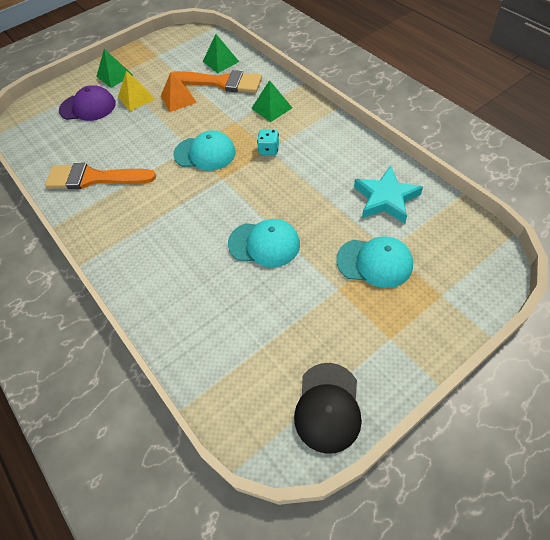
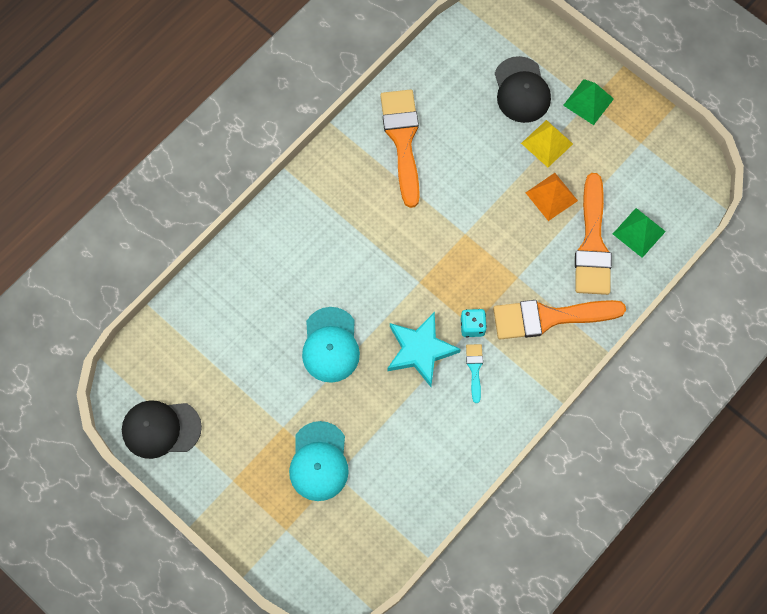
camera: 75 degrees right, 15 degrees up
(88, 107) = (521, 90): purple cap -> black cap
(205, 153) = (457, 253): turquoise cap -> none
(271, 108) = (549, 317): green pyramid -> orange brush
(304, 151) = (474, 369): none -> turquoise brush
(386, 198) = (409, 469): turquoise star -> turquoise star (420, 350)

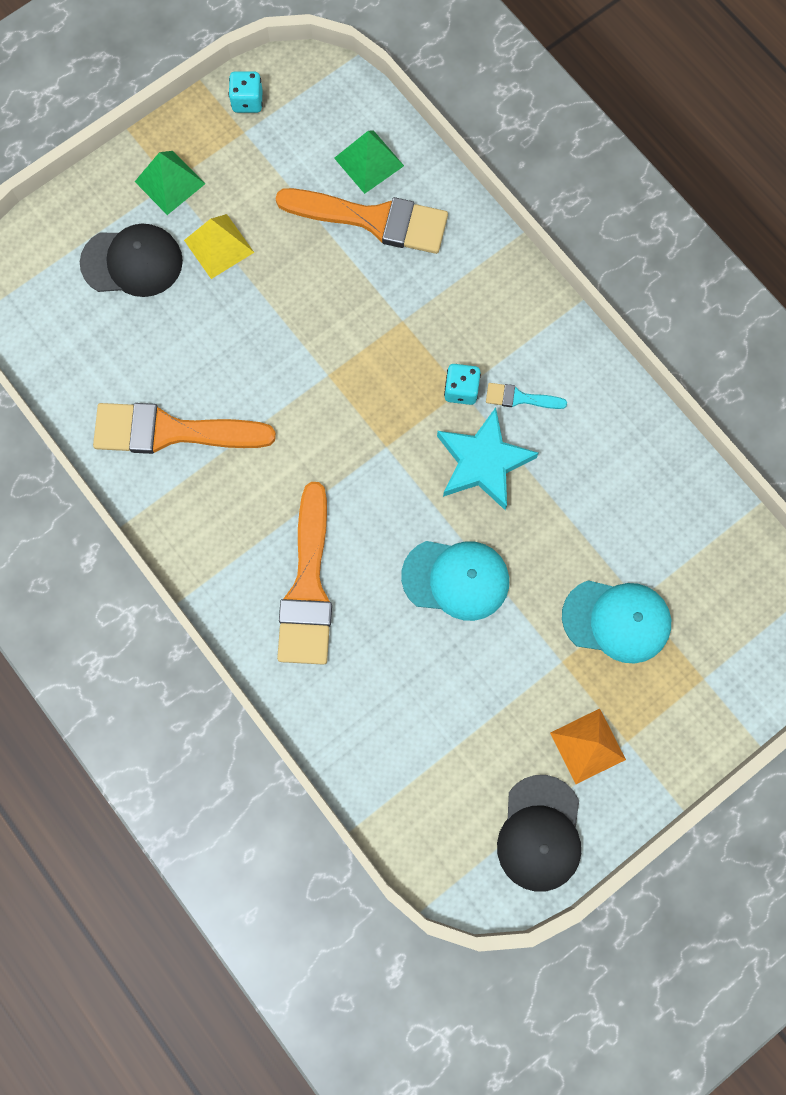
camera: 80 degrees left, 5 degrees up
(549, 317) = (465, 293): orange brush -> orange brush (308, 587)
(551, 196) = (296, 256): orange pyramid -> orange pyramid (587, 746)
(666, 140) = (247, 101): none -> turquoise dice

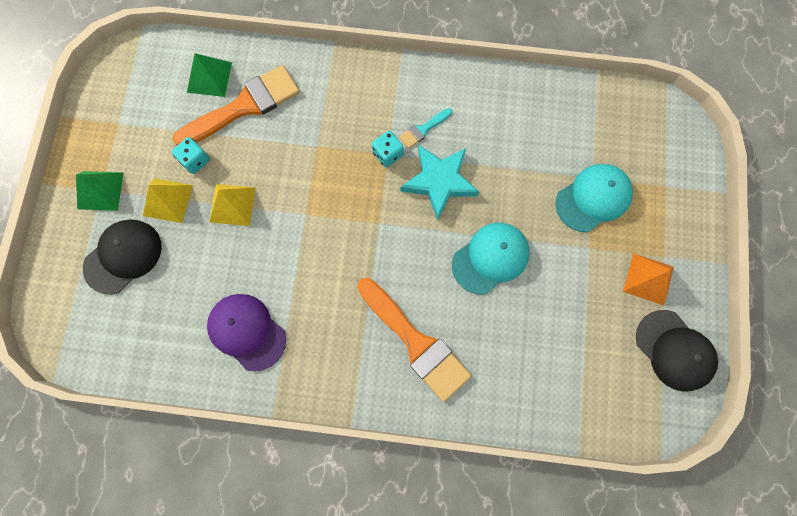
camera: 45 degrees left, 0 degrees up
(171, 431) = (247, 331): orange brush -> purple cap
(247, 101) = (102, 104): turquoise dice -> turquoise dice (195, 160)
(271, 303) = (232, 204): none -> yellow pyramid

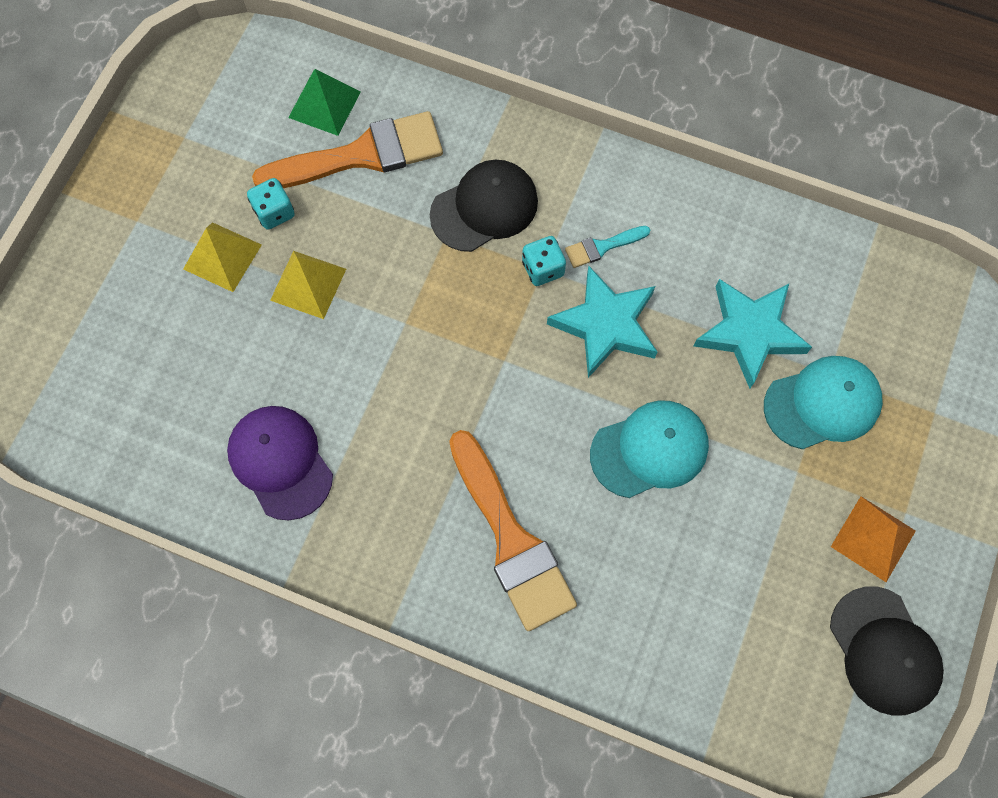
camera: 15 degrees right, 5 degrees down
(100, 190) = (136, 221): green pyramid -> none
(123, 256) = (142, 317): black cap -> black cap (484, 207)
(534, 163) = (749, 333): none -> turquoise star

